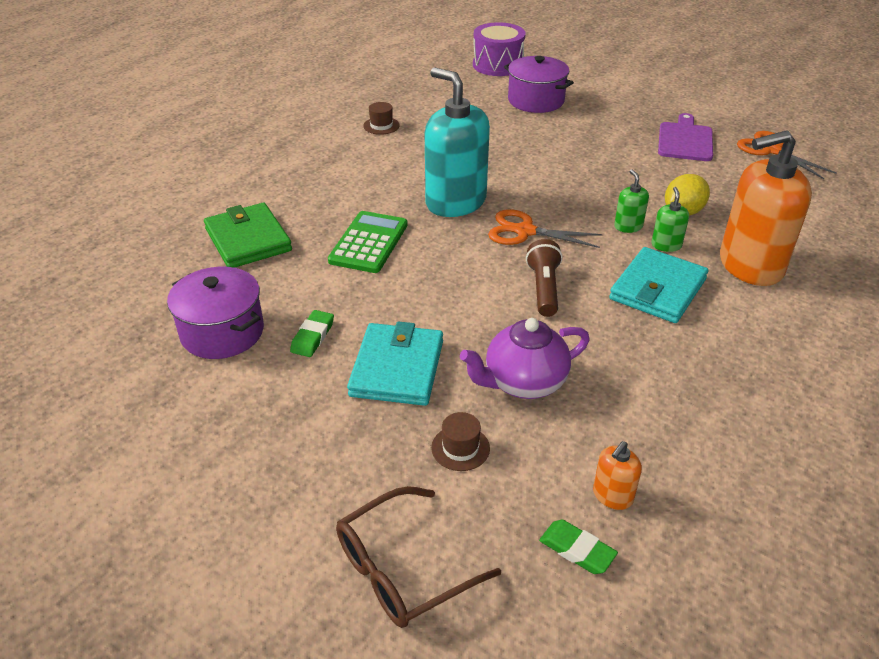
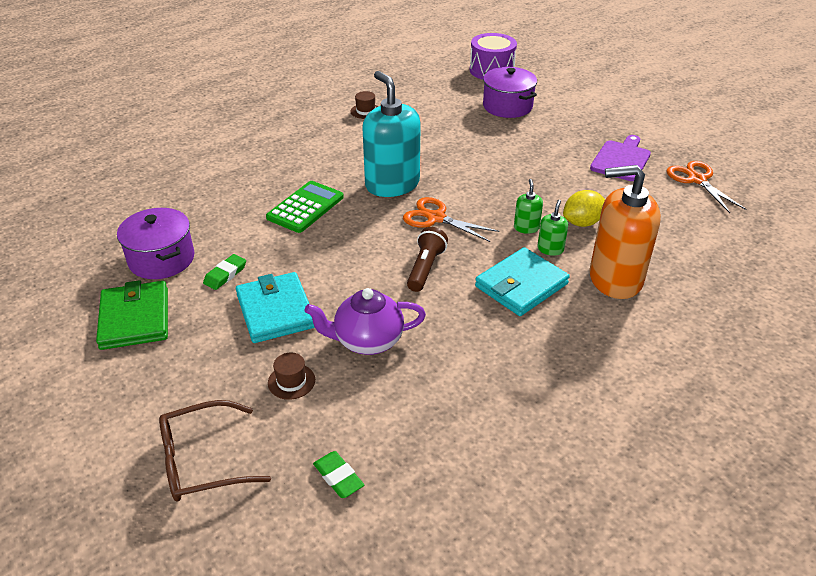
camera: 15 degrees right, 0 degrees up
(248, 240) = (215, 190): green wallet -> green wallet (135, 318)
(397, 368) = (276, 311): turquoise wallet -> turquoise wallet turned 45 degrees counterclockwise
(612, 496) = (389, 443): orange soap dispenser -> none

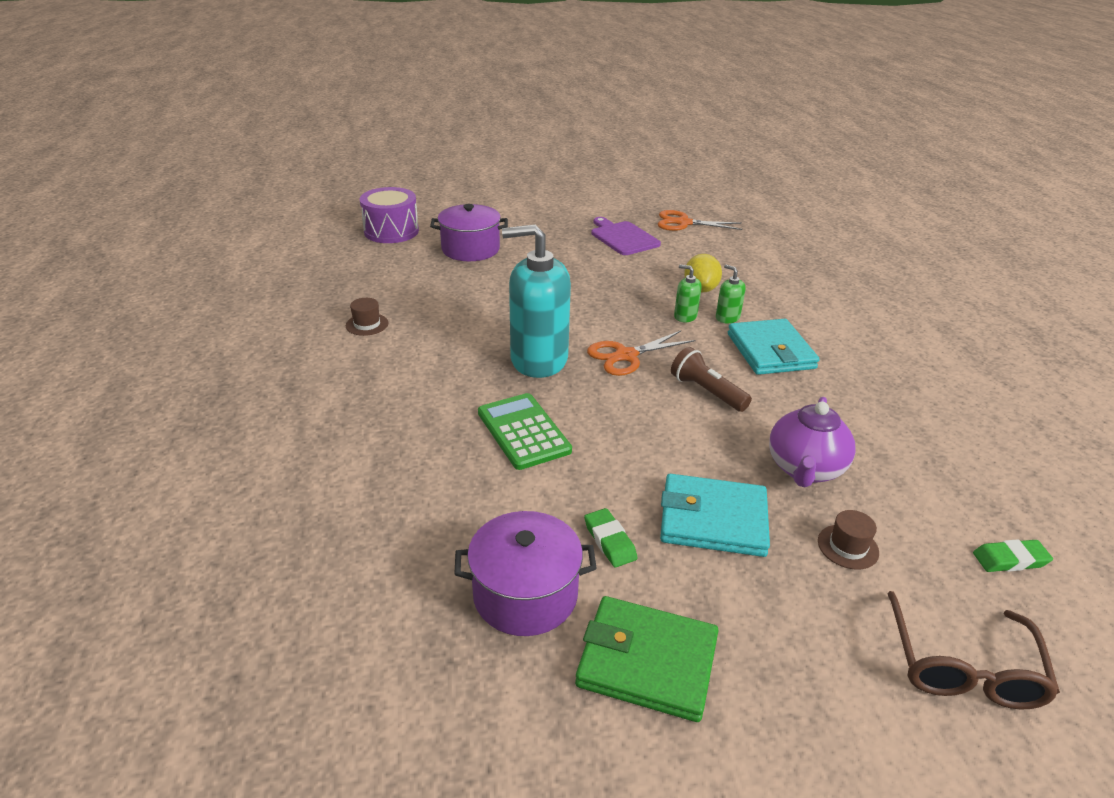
camera: 60 degrees left, 5 degrees down
(615, 279) = (791, 306): orange soap dispenser -> none

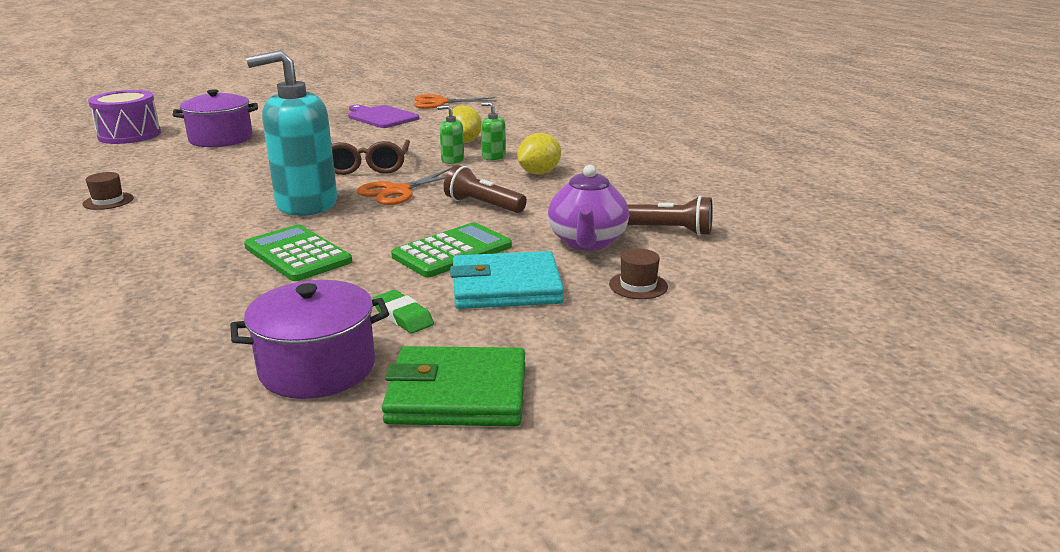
camera: 15 degrees left, 10 degrees down
(667, 456) = (452, 251): none -> green calculator
(770, 351) = (539, 173): turquoise wallet -> yellow lemon
(896, 468) = (669, 230): none -> brown flashlight
(963, 667) = (759, 345): brown glasses -> brown glasses (367, 166)
(1010, 559) = (782, 272): green eraser -> none

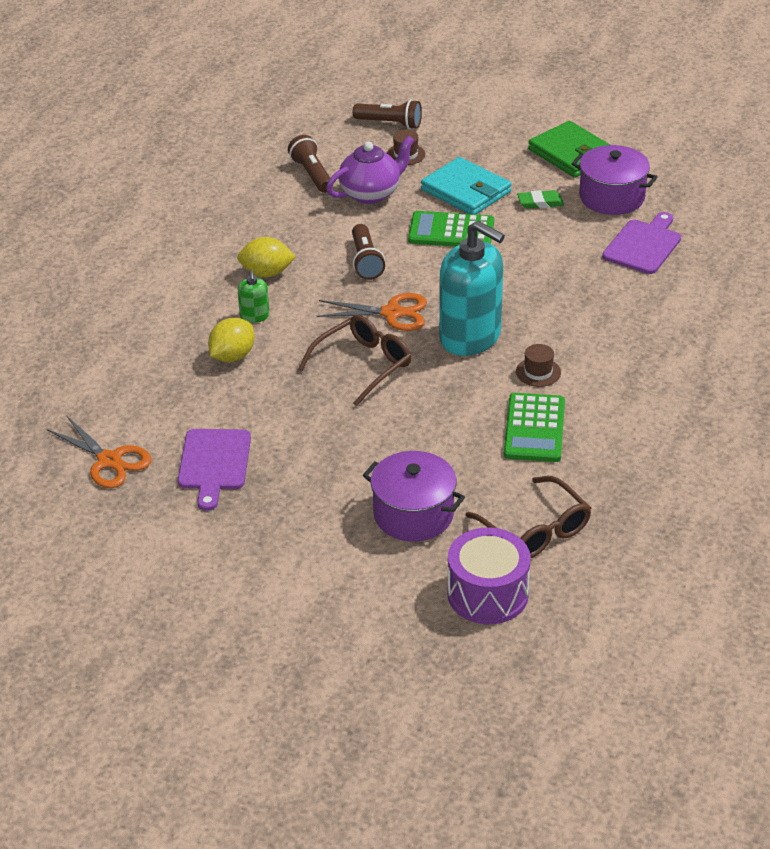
camera: 130 degrees left, 15 degrees up
(108, 201) = (602, 436): brown hat -> brown hat (538, 372)
(121, 157) = (535, 530): none -> brown glasses
(205, 335) = (643, 245): none -> purple cutting board
(297, 254) = (537, 282): green calculator -> green calculator (534, 428)
(403, 316) = (540, 203): green eraser -> green eraser turned 75 degrees clockwise
(452, 160) = (290, 332): green soap dispenser -> none
(727, 304) = (390, 124): none -> brown flashlight

